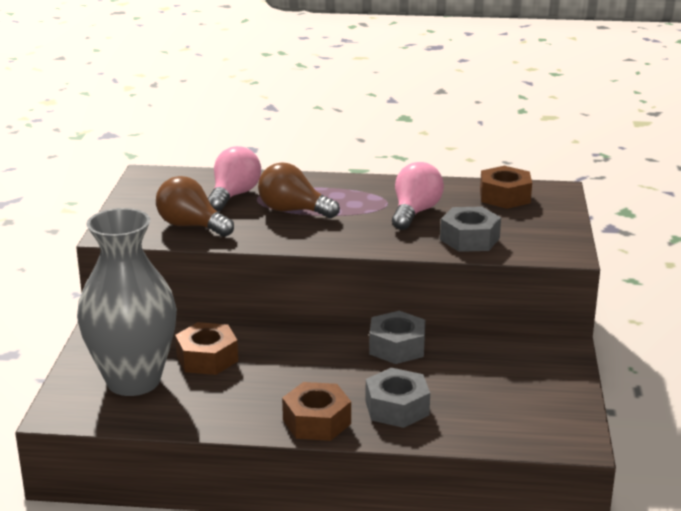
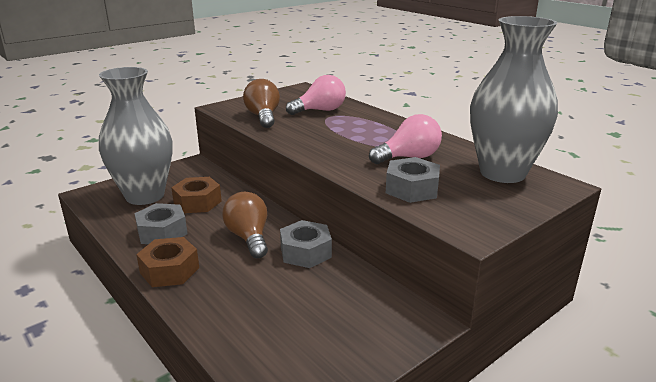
camera: 45 degrees right, 0 degrees up
(293, 210) = (334, 129): brown light bulb -> brown light bulb (249, 237)
(397, 408) = (226, 291): grey nut -> grey nut (162, 232)
(505, 196) = (502, 173): brown nut -> grey vase

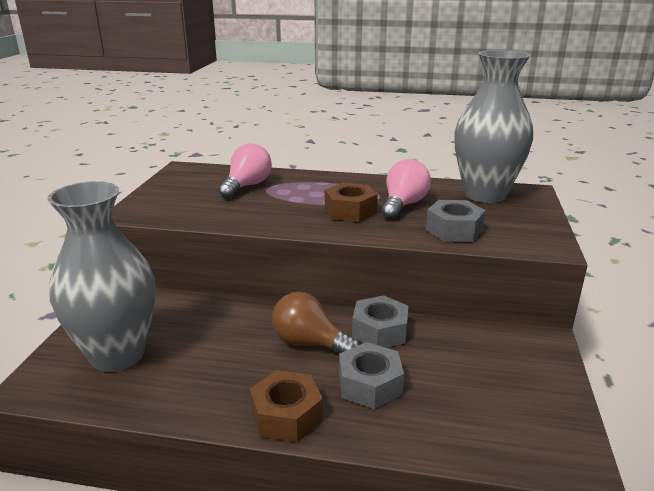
camera: 40 degrees left, 0 degrees up
(162, 232) = (210, 382): grey nut -> grey nut (369, 384)
(197, 202) = (196, 334): brown nut -> brown nut (350, 211)
(263, 117) = (201, 209): brown light bulb -> none

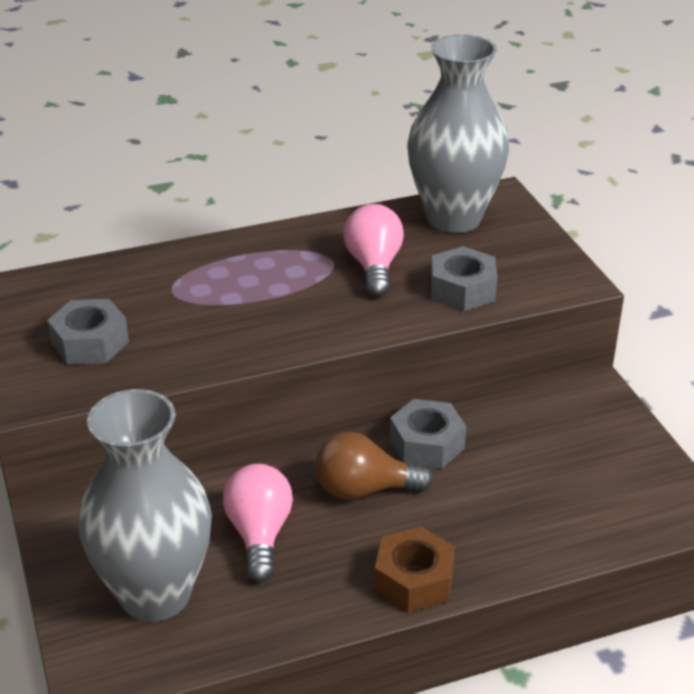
camera: 30 degrees left, 10 degrees up
(247, 186) = (141, 296): pink light bulb -> pink light bulb (259, 534)
(350, 211) = (319, 298): brown nut -> none
(369, 384) = (467, 512): grey nut -> grey nut (90, 343)

